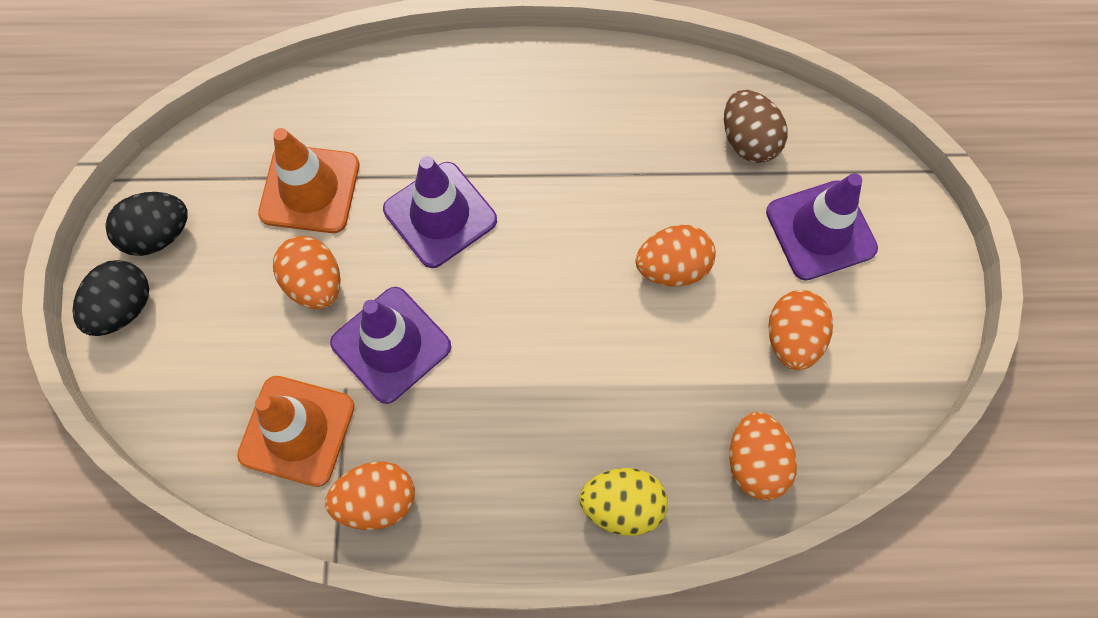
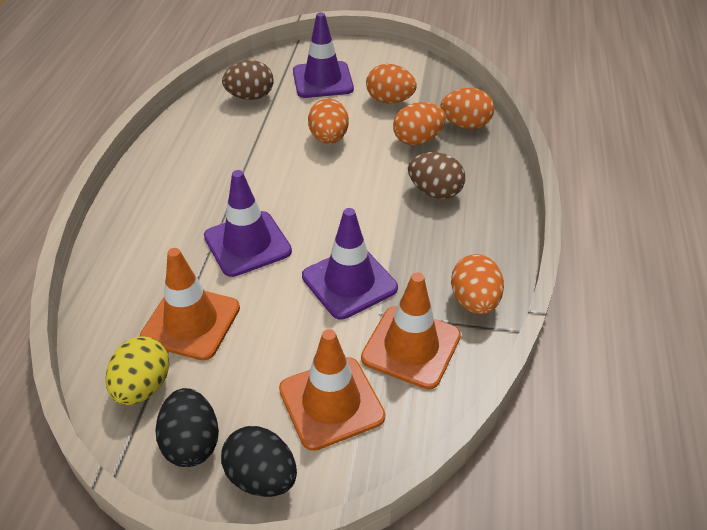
camera: 80 degrees left, 25 degrees down
(213, 356) = (331, 403): none -> orange traffic cone
(315, 283) = (282, 325): orange egg -> orange egg (417, 140)
(581, 430) = (435, 192): none -> brown egg
(622, 505) = (488, 180): yellow egg -> yellow egg (143, 387)

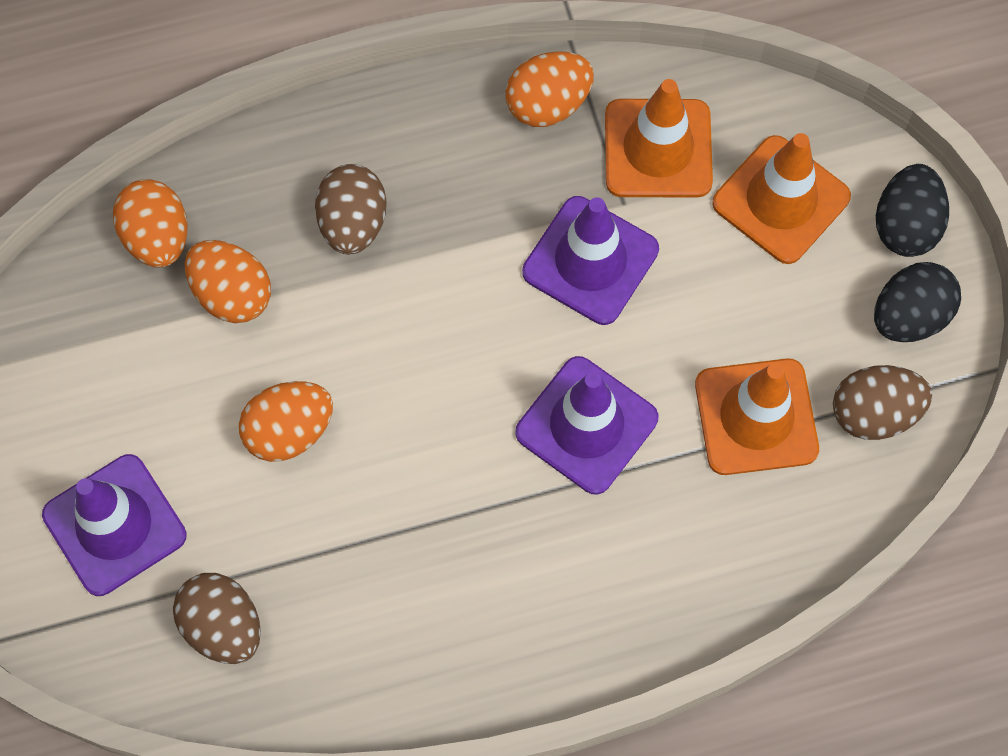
camera: 115 degrees left, 25 degrees up
(143, 387) = (874, 413): yellow egg -> brown egg
(390, 100) = (133, 382): orange egg -> none

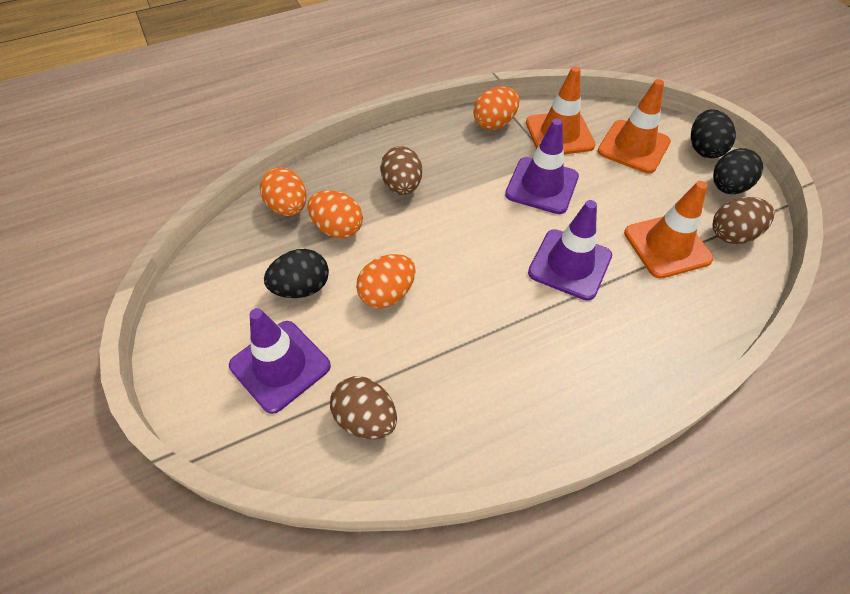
camera: 10 degrees left, 15 degrees down
(161, 398) = (301, 288): none -> black egg

